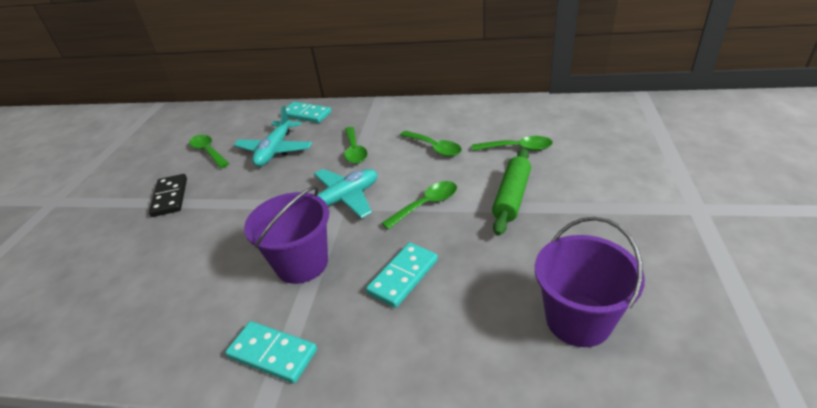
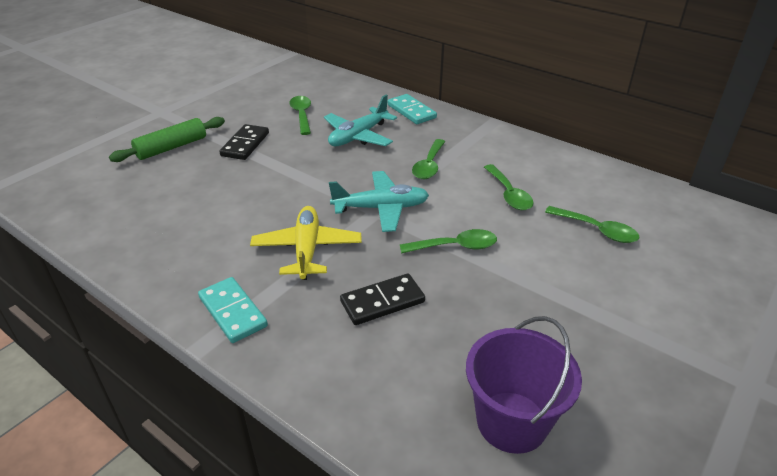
camera: 25 degrees right, 0 degrees up
(302, 263) = (307, 249): purple bucket -> yellow plane
(403, 276) = (382, 302): turquoise domino -> black domino
(512, 197) = (547, 277): green rolling pin -> green rolling pin (172, 147)

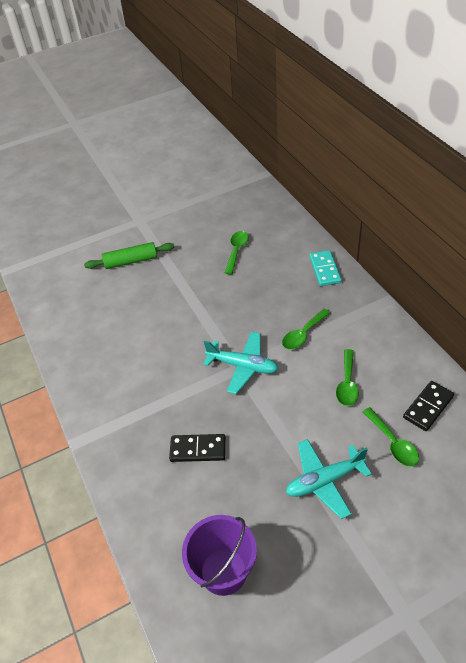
camera: 30 degrees right, 10 degrees up
(233, 312) = (105, 422): turquoise domino -> none
(245, 144) = (181, 272): black domino -> black domino (428, 407)
(307, 249) = (173, 387): yellow plane -> none
(358, 136) = (267, 286): turquoise plane -> turquoise plane (324, 481)
(455, 246) = (274, 420): green spoon -> none

